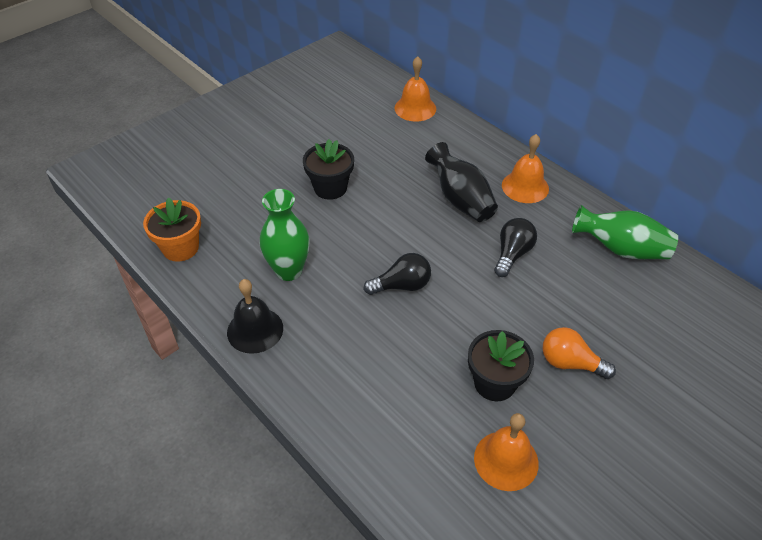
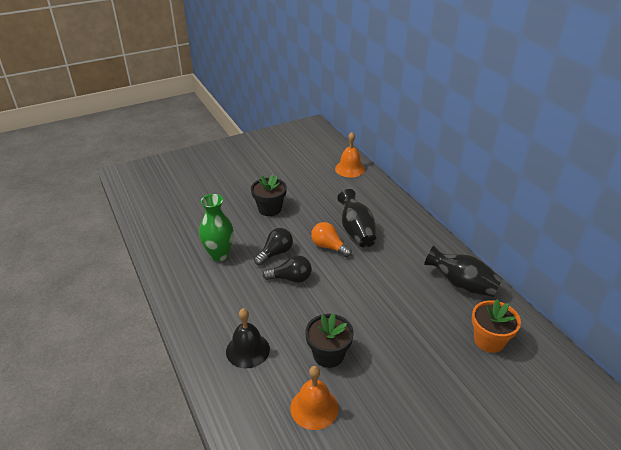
camera: 15 degrees right, 10 degrees down
(180, 248) = (157, 228): orange flower pot -> orange flower pot (489, 340)
(255, 330) = (181, 287): black bell -> black bell (247, 350)
(512, 254) = (378, 273): black light bulb -> black light bulb (275, 253)
(525, 186) = (407, 231): orange bell -> none
(570, 363) = (390, 353): orange light bulb -> orange light bulb (329, 247)
(621, 249) = (461, 284): green vase -> black vase

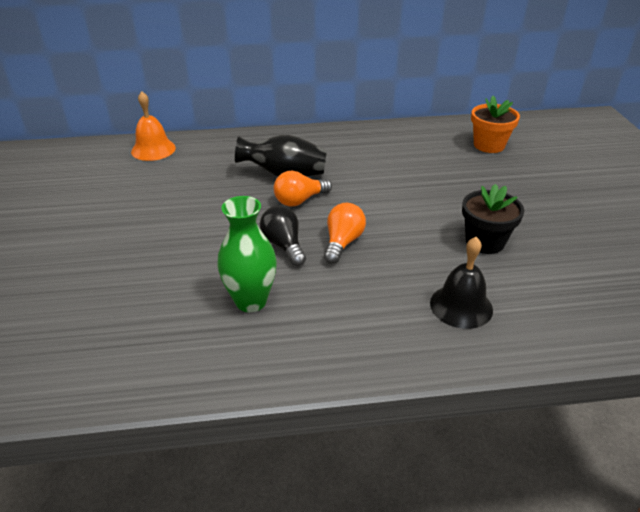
camera: 70 degrees left, 0 degrees up
(270, 209) = (180, 231): black flower pot -> none
(291, 278) = (342, 243): black light bulb -> orange light bulb
(314, 408) = (561, 269): orange bell -> none
(461, 284) = (410, 137): black vase -> none

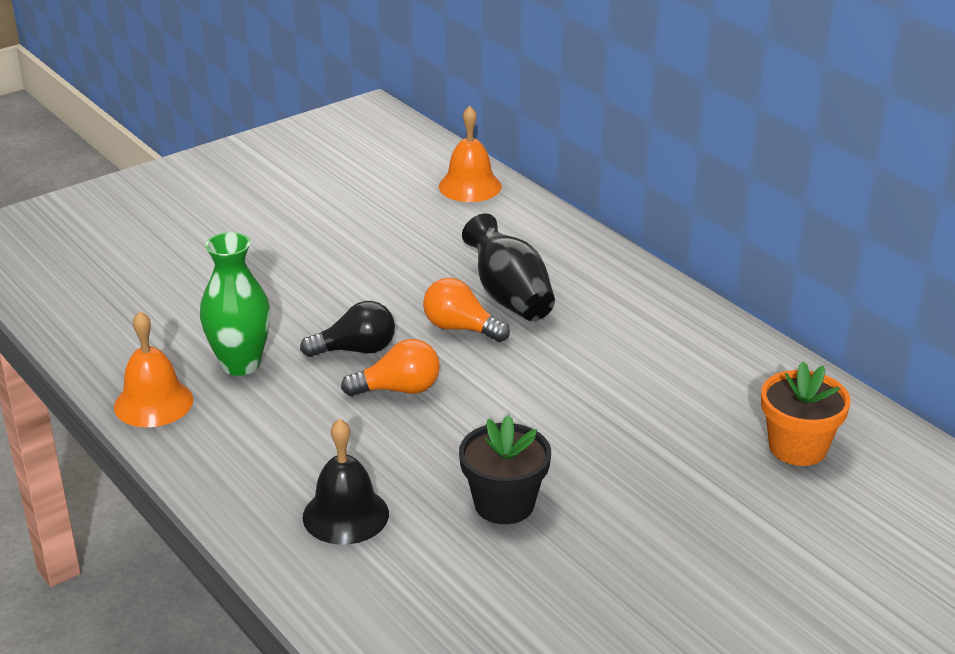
camera: 60 degrees right, 5 degrees down
(259, 362) = (153, 403): none -> orange bell
(284, 245) = (356, 350): black light bulb -> black light bulb turned 45 degrees clockwise

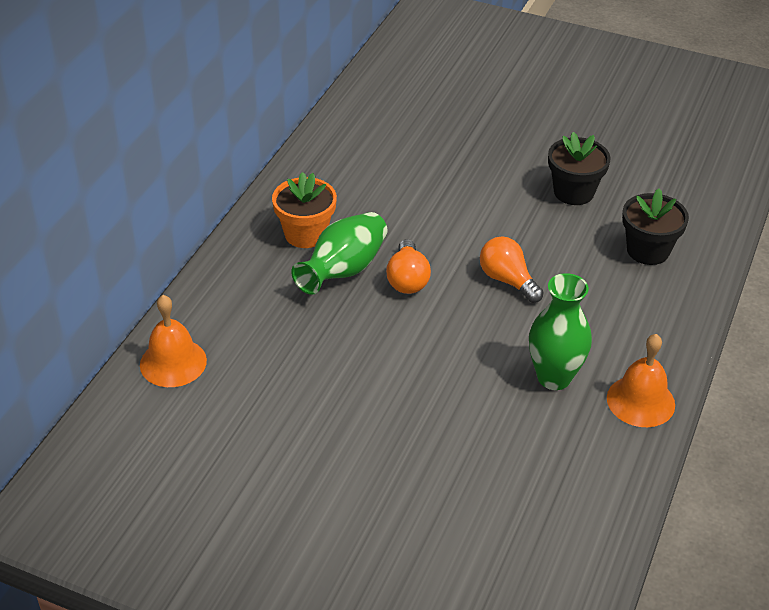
camera: 120 degrees left, 10 degrees up
(345, 515) = (648, 250): black bell -> black flower pot
(356, 350) = (481, 322): black light bulb -> none
(509, 296) = (343, 270): black vase -> green vase
(797, 447) = (416, 102): orange flower pot -> orange flower pot (305, 234)

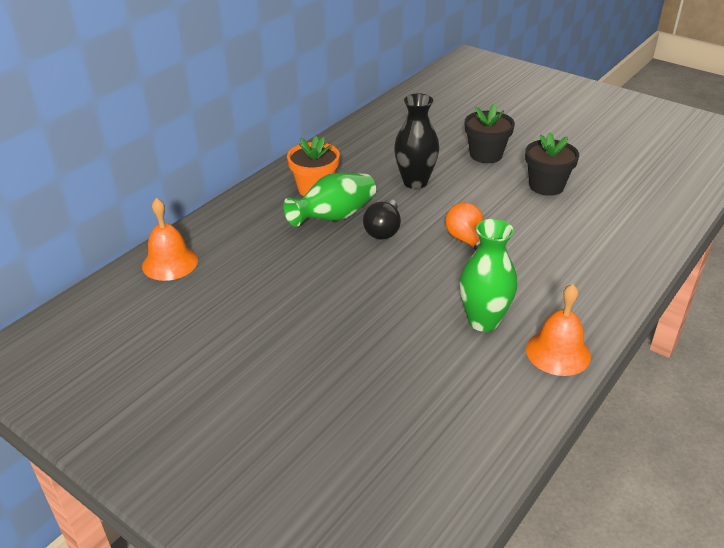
camera: 15 degrees right, 5 degrees down
(407, 279) = (383, 230): orange light bulb -> black light bulb
(422, 208) = (415, 182): none -> black vase
(648, 250) = (599, 235): black flower pot -> black flower pot (486, 155)

